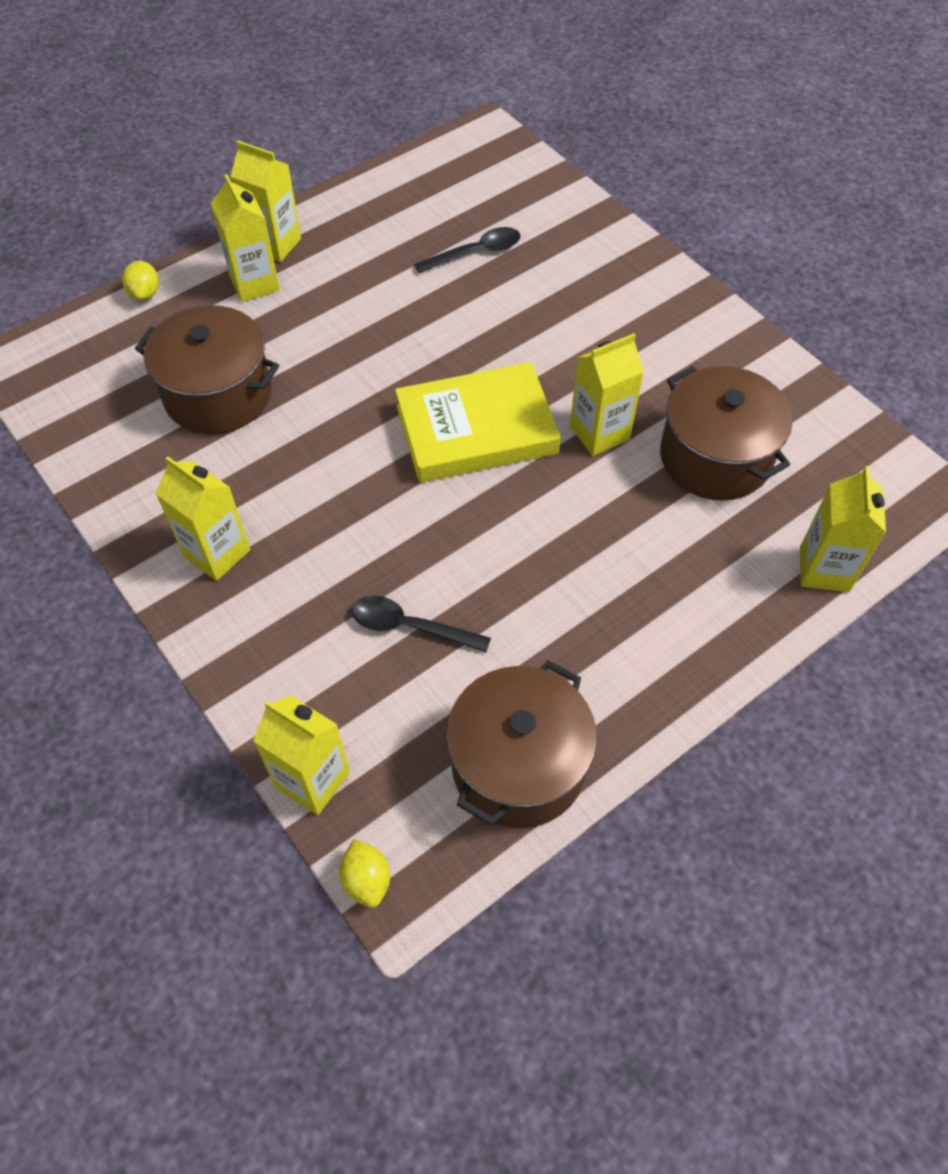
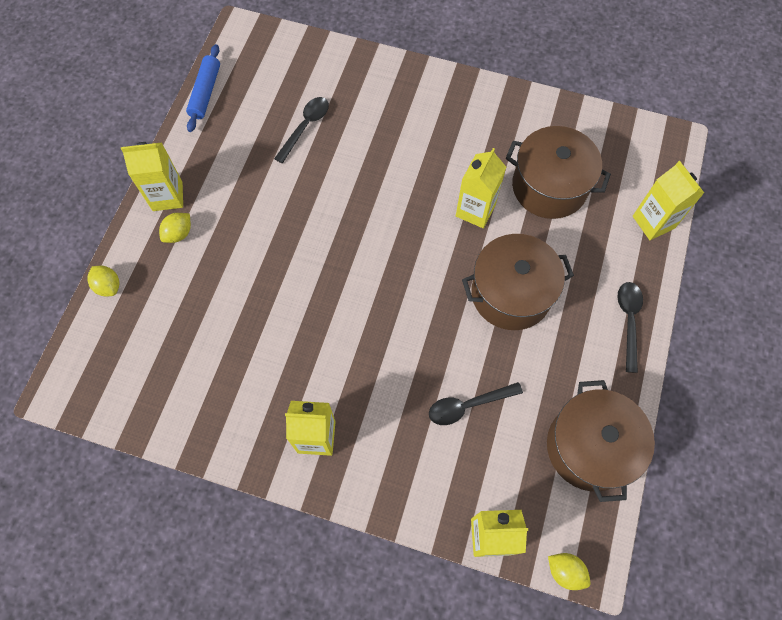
camera: 35 degrees left, 10 degrees up
(218, 394) = (223, 329): brown pot -> brown pot (511, 293)
(254, 283) = (179, 234): yellow carton -> yellow lemon
(398, 171) = (205, 93): none -> blue rolling pin
(476, 430) = (404, 252): yellow book -> none
(693, 658) = (628, 320): none -> black spoon

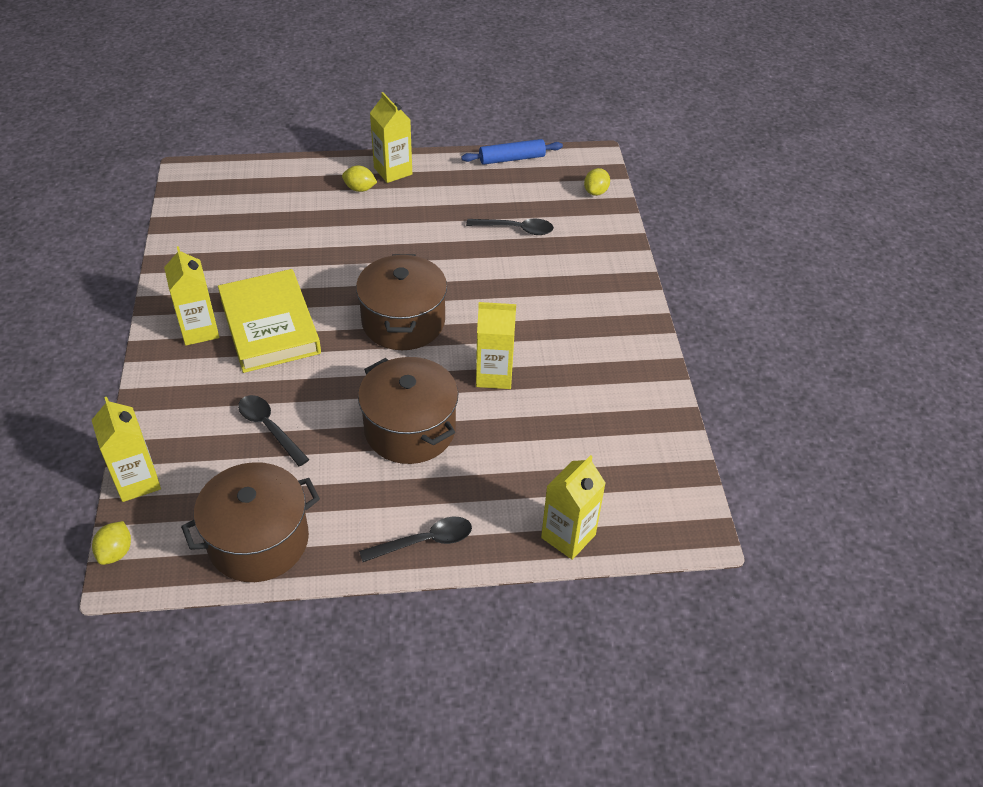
camera: 65 degrees right, 20 degrees down
(108, 286) = (291, 167): yellow lemon -> yellow lemon (596, 192)
(338, 370) = (270, 326): none -> yellow book
(549, 186) = (559, 428): brown pot -> brown pot (403, 322)

